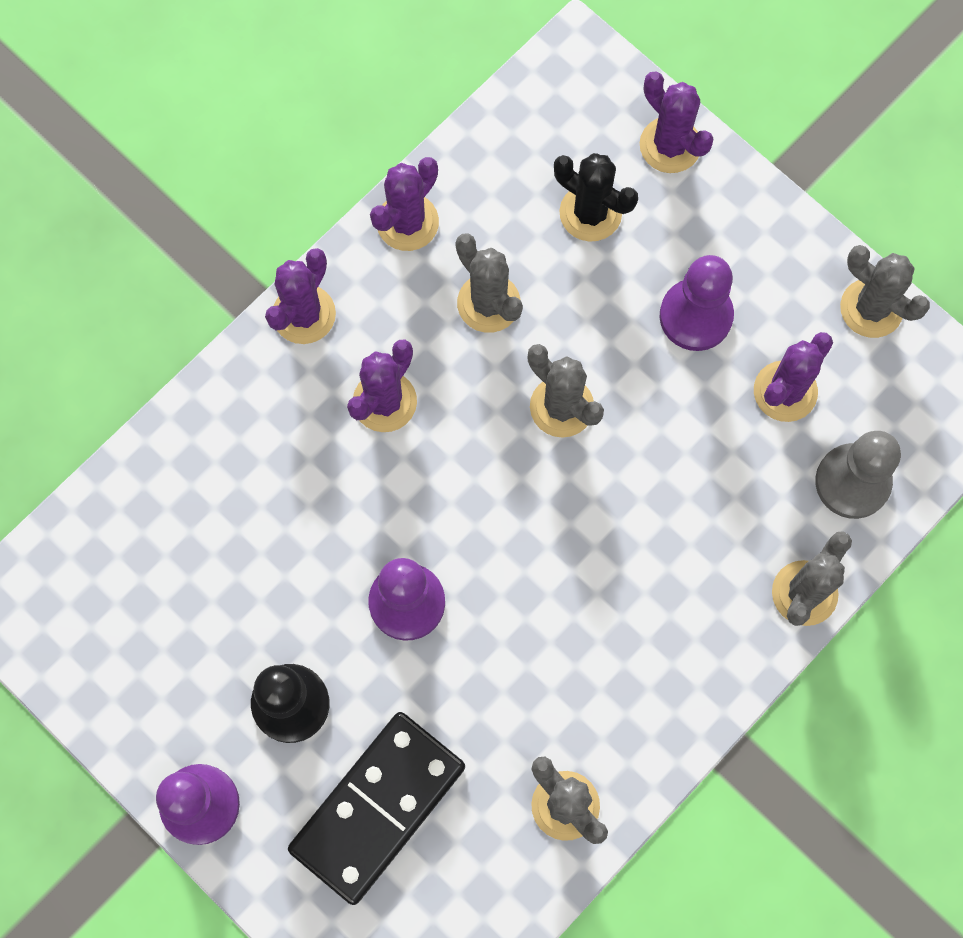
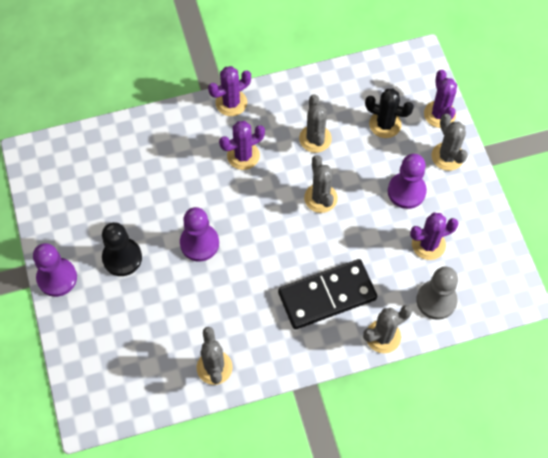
camera: 30 degrees right, 10 degrees down
(378, 808) = (131, 322): black domino -> black domino (327, 296)
(407, 222) = (300, 88): purple cactus -> none
(590, 213) = (385, 124): black cactus -> black cactus turned 45 degrees counterclockwise
(871, 308) = (492, 230): grey cactus -> grey cactus (447, 156)

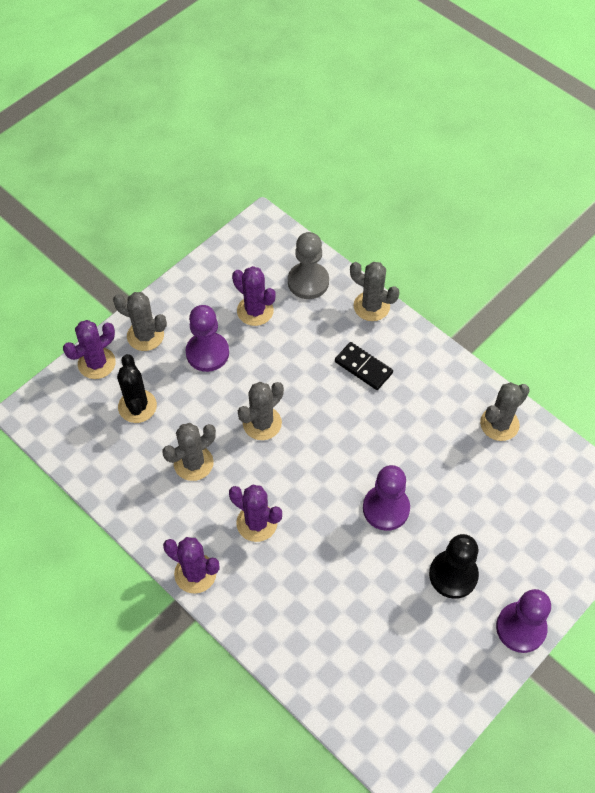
camera: 120 degrees left, 5 degrees down
(327, 296) = (363, 367): black domino -> black domino, size x0.56
(447, 156) = (145, 335): grey cactus -> grey cactus turned 75 degrees clockwise

